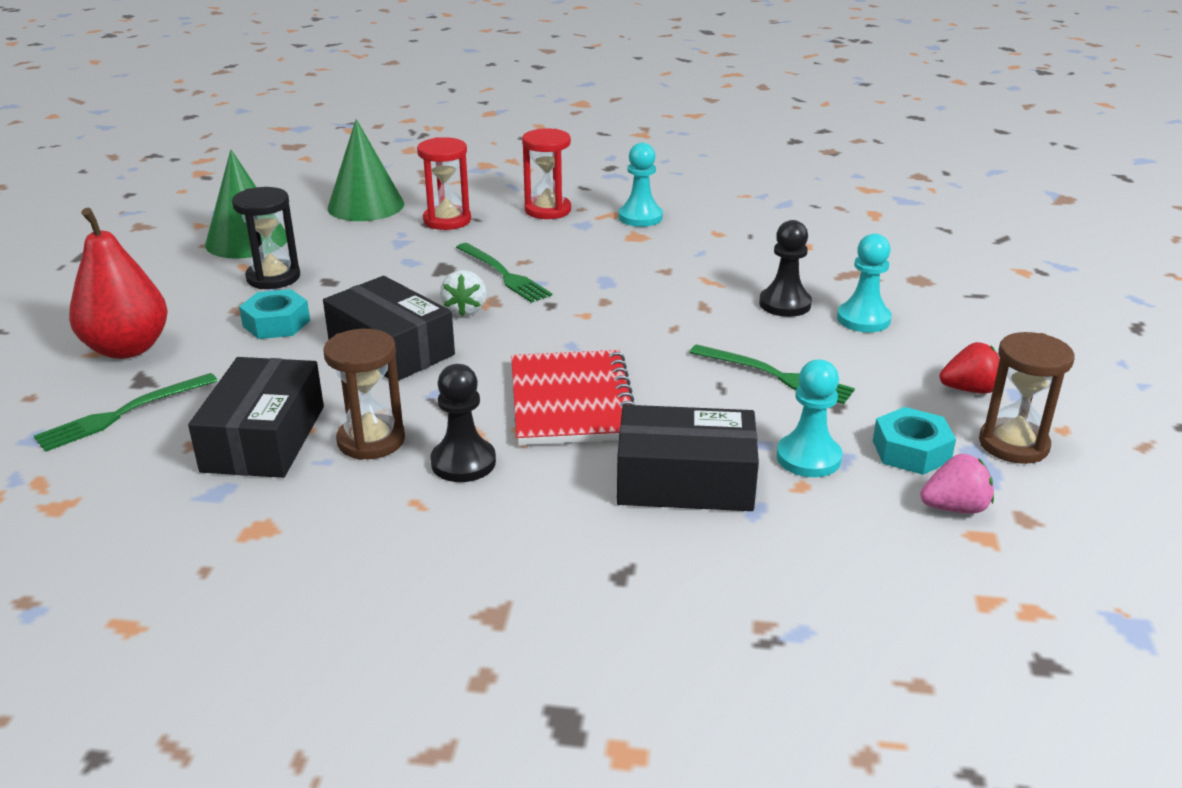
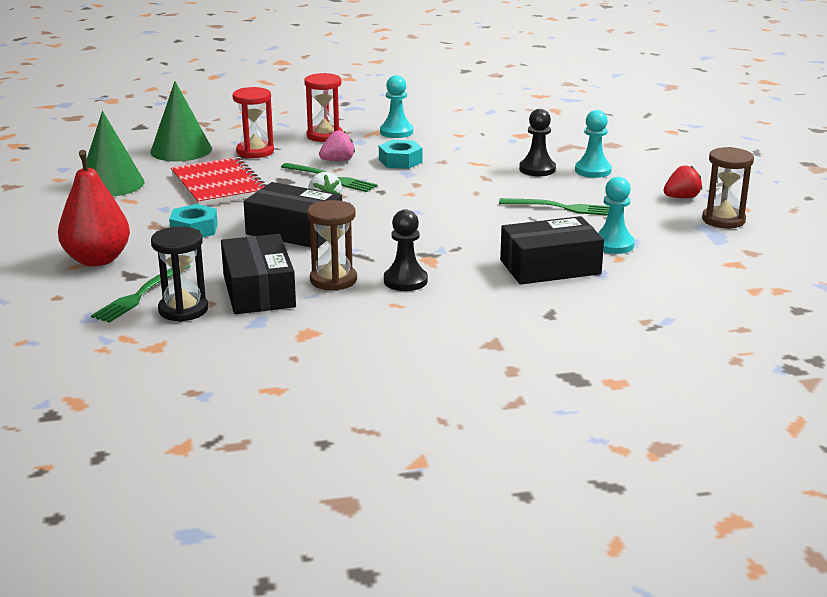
camera: 20 degrees left, 5 degrees down
(273, 278) = (160, 203): black hourglass -> black hourglass (183, 310)
(571, 401) = (445, 240): red notebook -> red notebook (219, 185)
(911, 451) = (669, 232): turquoise nut -> turquoise nut (400, 161)
(955, 508) = (711, 254): pink strawberry -> pink strawberry (338, 161)

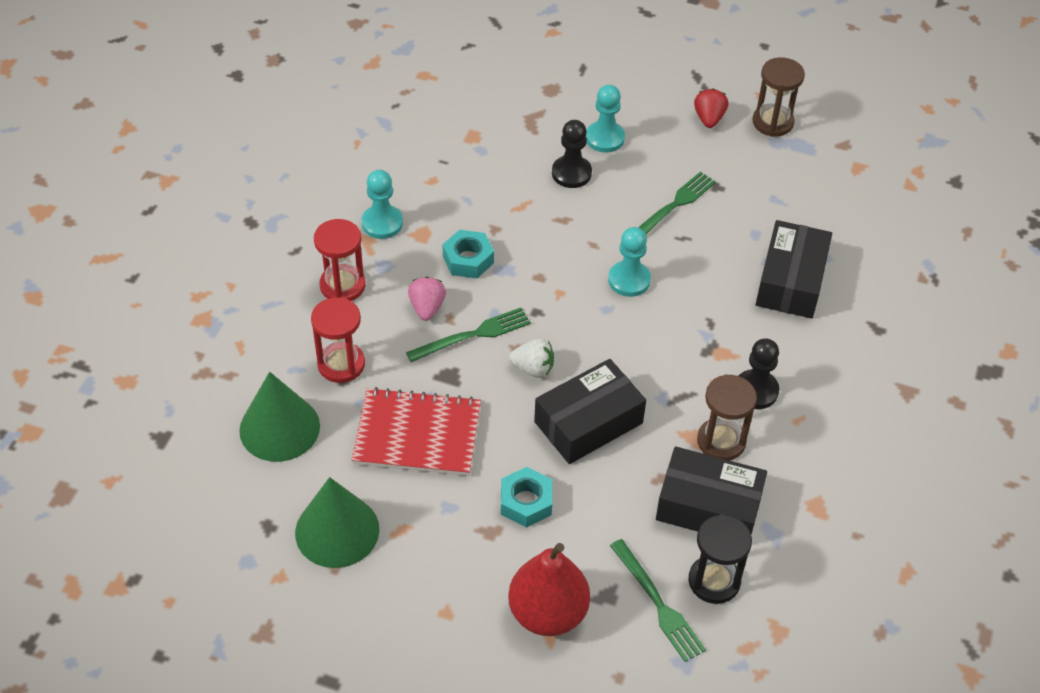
camera: 60 degrees left, 25 degrees up
(613, 245) = (774, 217): turquoise pawn -> turquoise pawn (629, 280)

